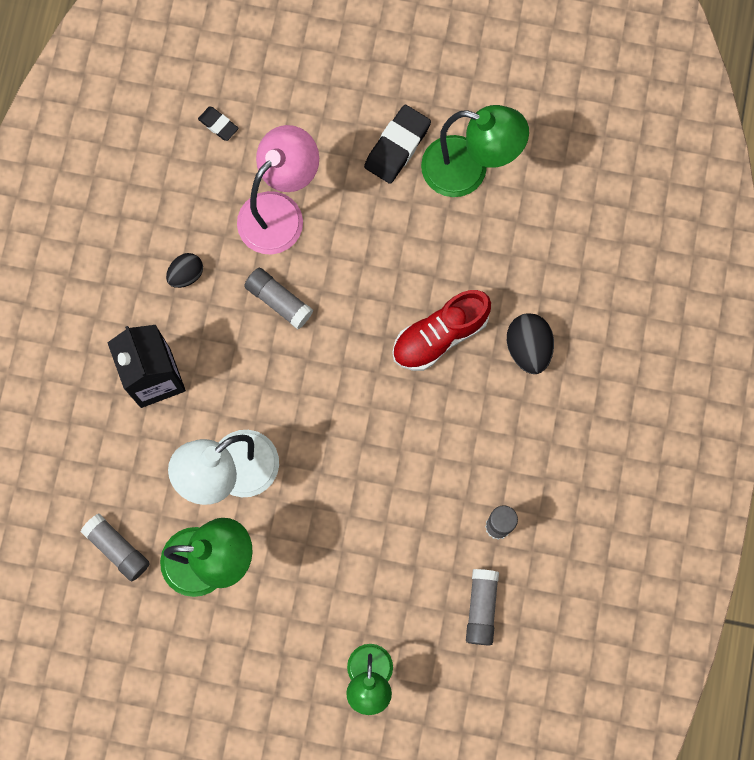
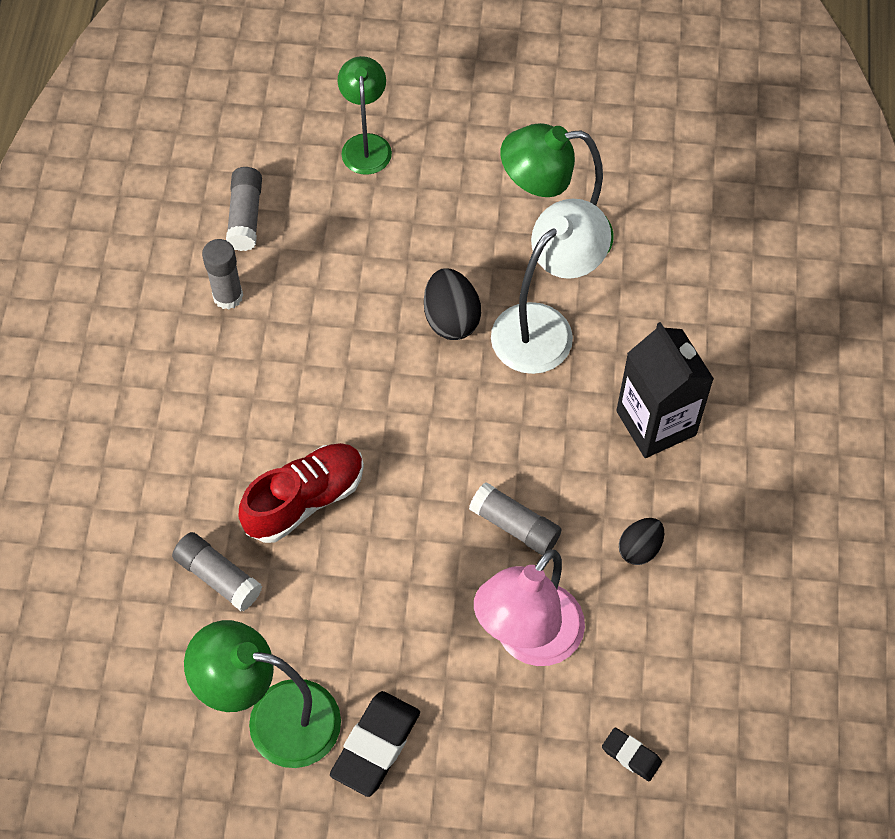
camera: 175 degrees right, 15 degrees down
(117, 548) = (664, 242): grey glue stick -> grey glue stick (218, 577)
(528, 348) = (191, 494): black egg -> black egg (451, 319)

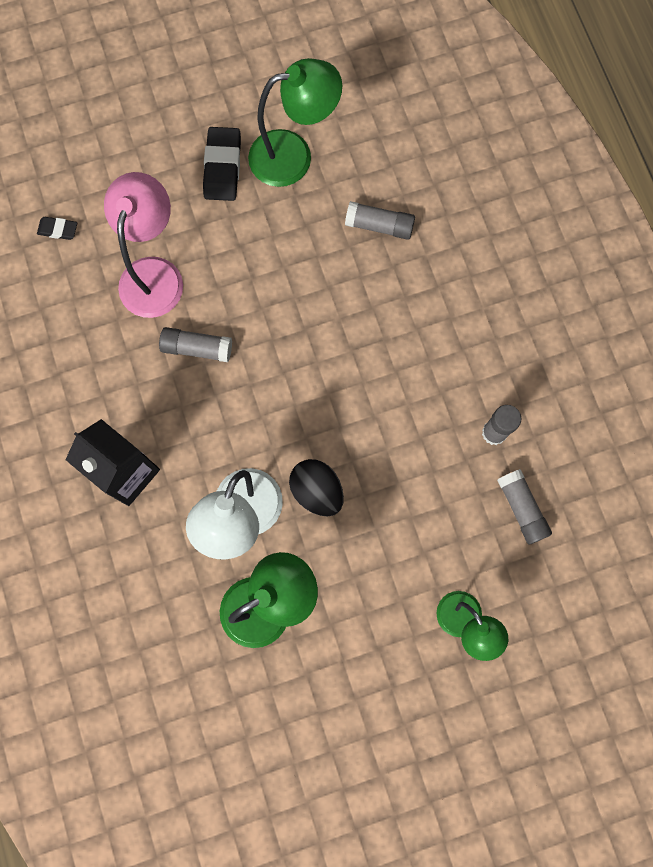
camera: 155 degrees right, 15 degrees up
(304, 500) = (351, 302): red shoe -> none
(639, 548) = (103, 370): black egg -> none

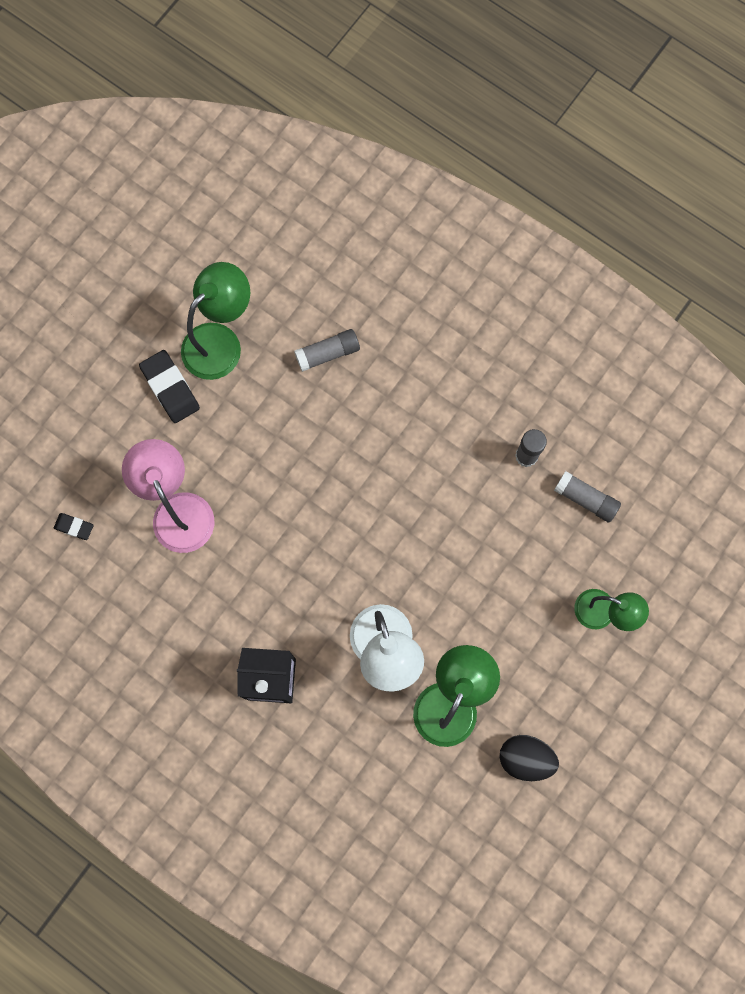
camera: 35 degrees left, 0 degrees up
(58, 230) = (74, 527): black eraser -> black eraser turned 45 degrees clockwise
(197, 348) = (255, 545): grey glue stick -> none
(317, 491) = (426, 591): black egg -> black egg (525, 758)

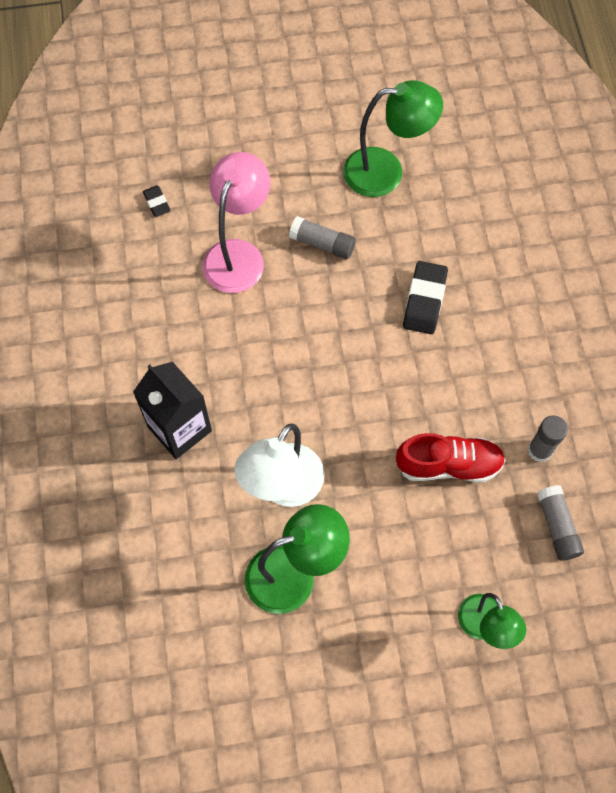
camera: 45 degrees right, 10 degrees down
(170, 388) = (318, 172): black eraser -> black eraser (424, 300)
(327, 353) = (457, 245): grey glue stick -> grey glue stick (322, 243)
(477, 525) = (448, 465): none -> red shoe
(525, 758) = (307, 676): black egg -> none

